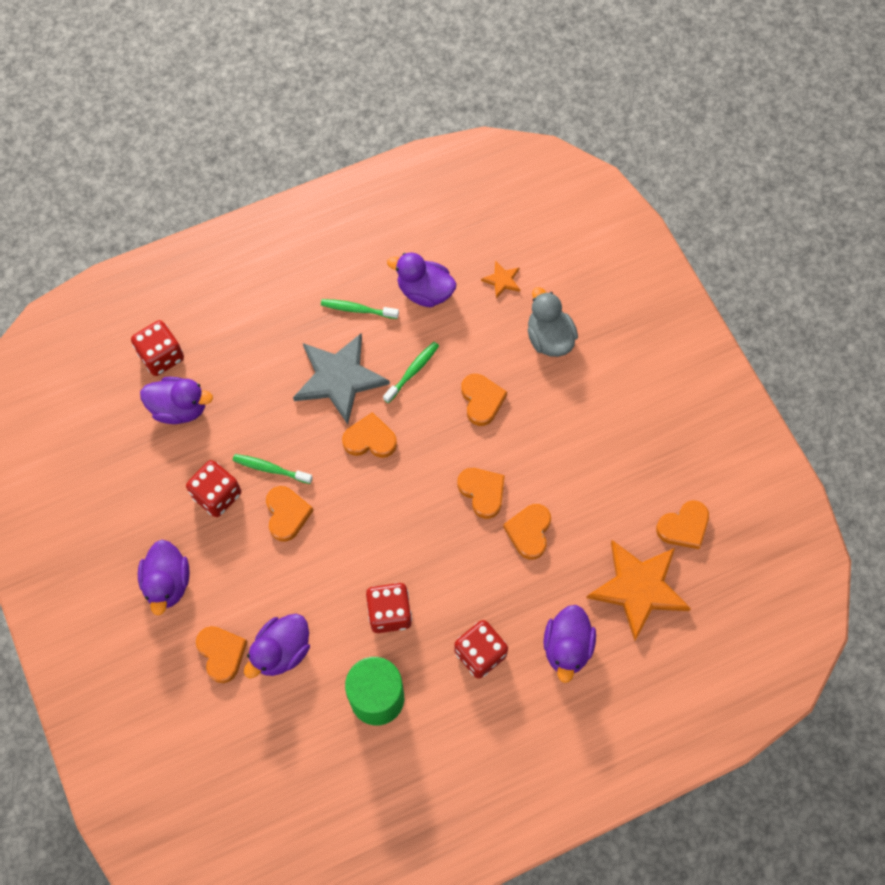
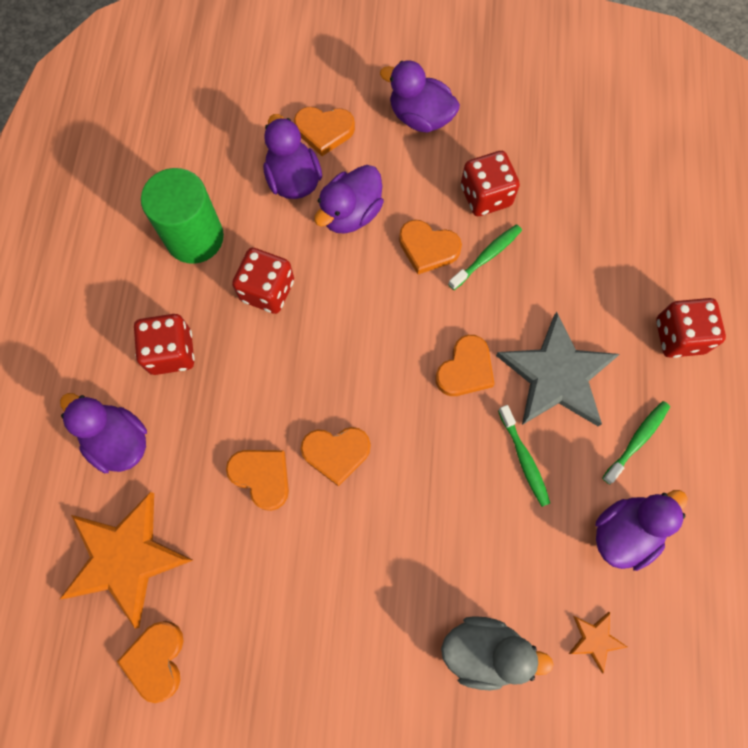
camera: 120 degrees right, 5 degrees up
(161, 356) = (674, 214): red dice -> red dice (679, 336)
(180, 408) = (603, 204): purple duck -> purple duck (350, 214)
(482, 400) = (445, 517): orange heart -> none

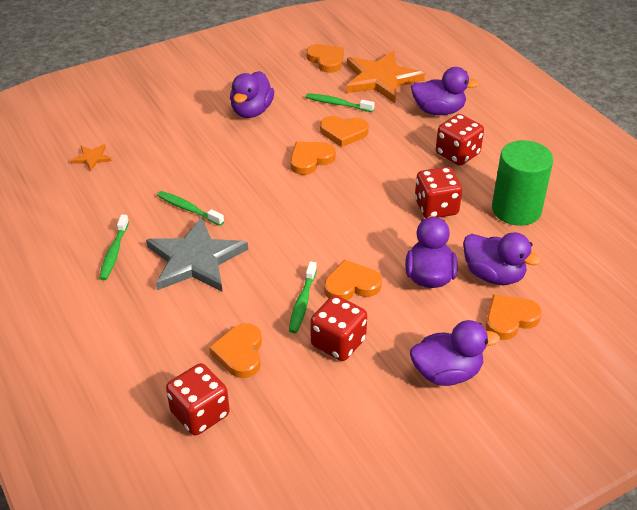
camera: 145 degrees right, 30 degrees down
(223, 542) = (337, 104): none -> green toothbrush
(465, 369) = (263, 232): orange heart -> orange heart (240, 353)
(484, 650) = (156, 129): grey duck -> none
(624, 532) = (98, 206): purple duck -> purple duck (252, 111)
(679, 336) = (112, 327): red dice -> red dice (200, 414)

